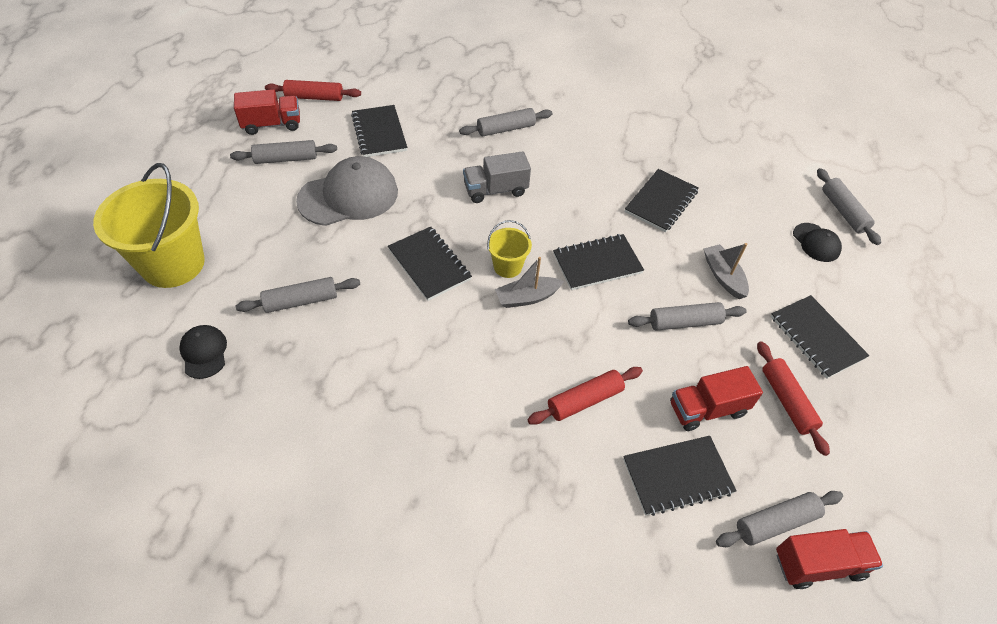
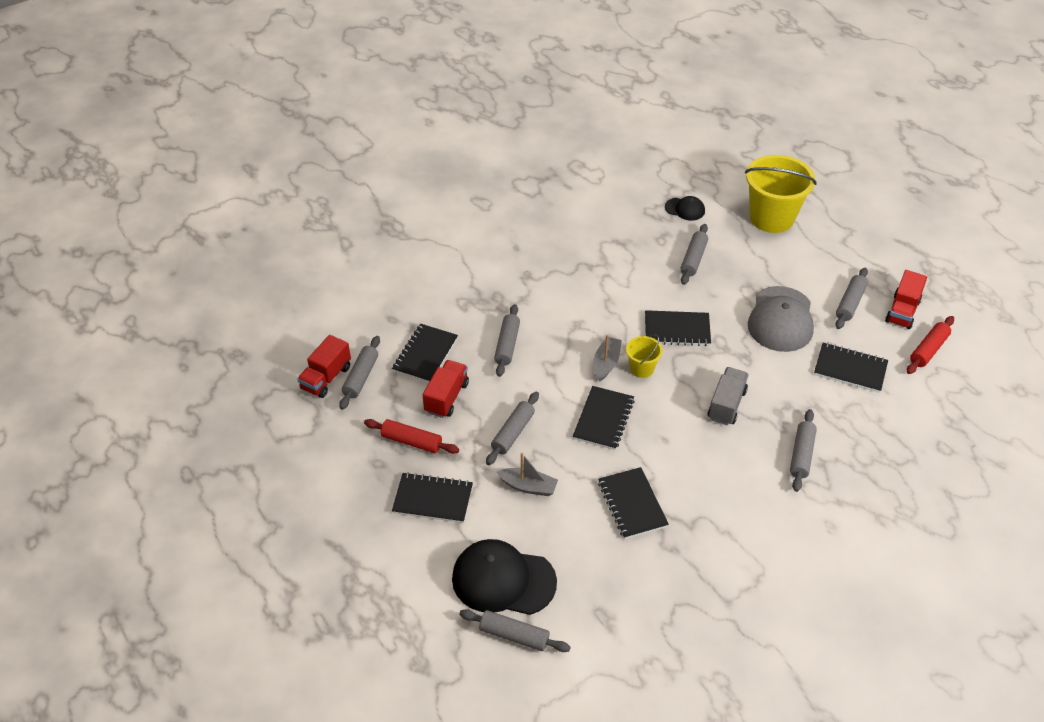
camera: 130 degrees right, 5 degrees down
(584, 400) = (507, 345): red rolling pin -> grey rolling pin
(816, 242) = (503, 580): black cap -> black cap, size x1.98

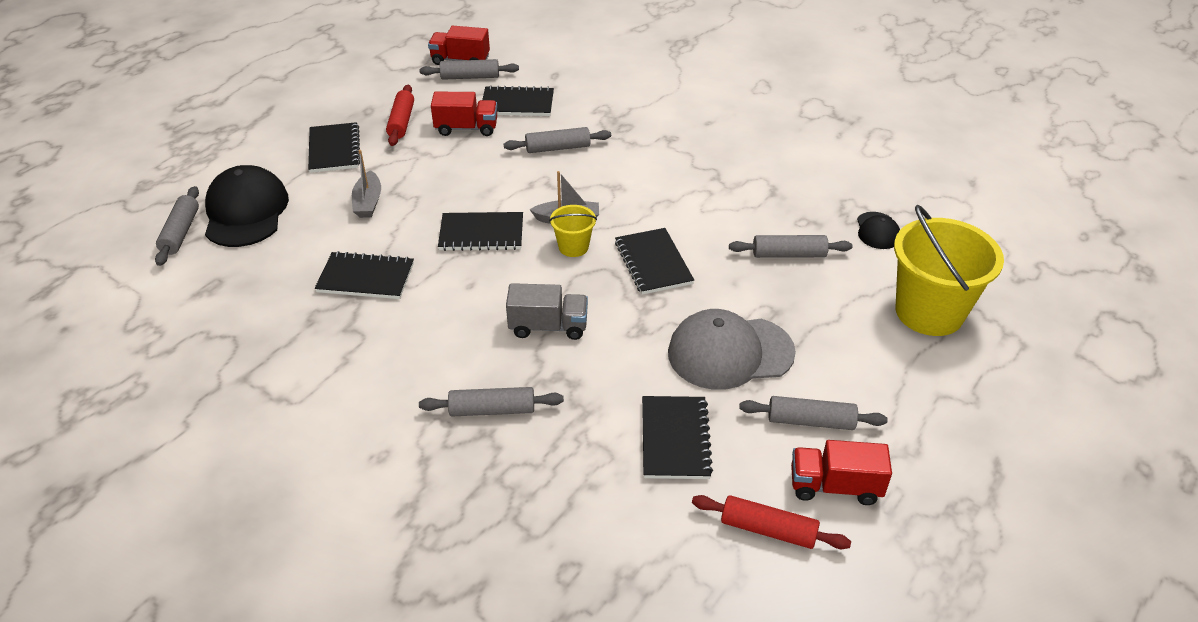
camera: 70 degrees right, 5 degrees down
(513, 433) = (436, 177): grey rolling pin -> none
(632, 504) = (366, 278): black notebook -> black notebook turned 45 degrees clockwise

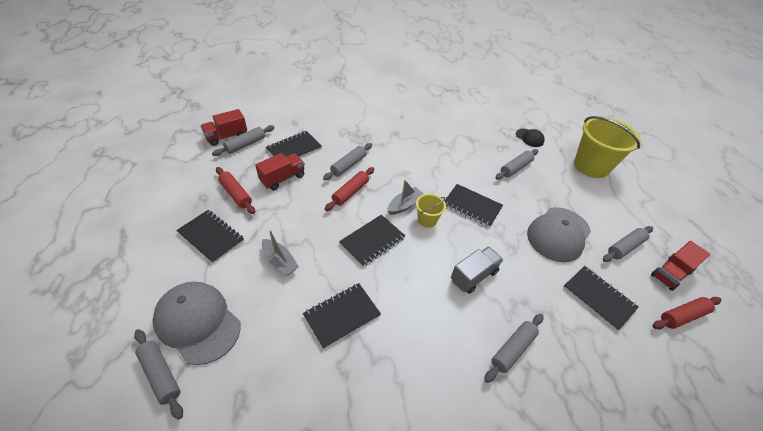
camera: 45 degrees left, 5 degrees up
(246, 212) = (197, 322): black cap -> grey cap
(522, 176) = (350, 192): none -> red rolling pin

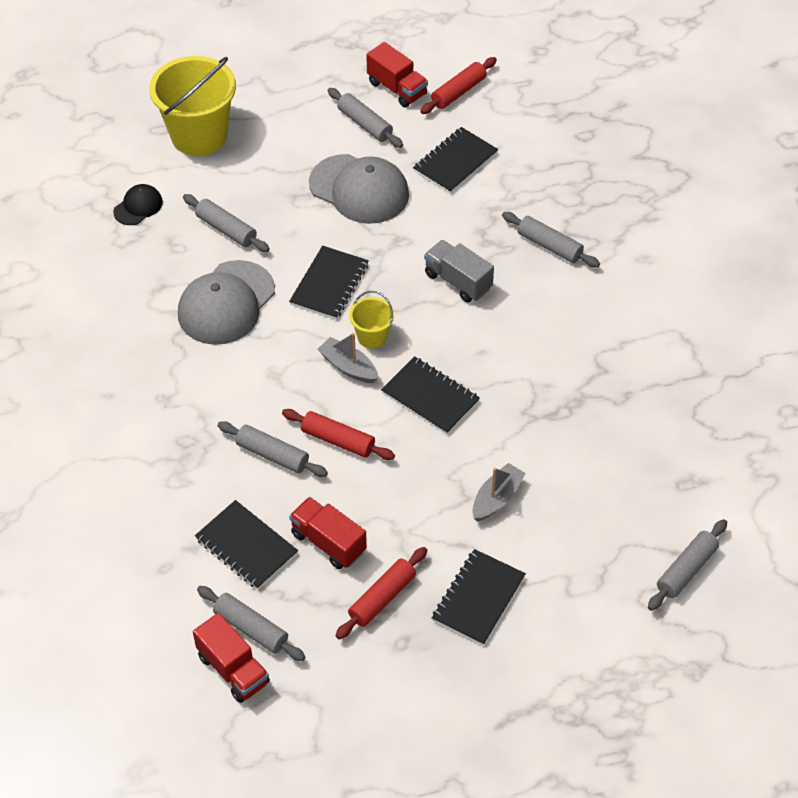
camera: 95 degrees left, 5 degrees up
(197, 322) = (614, 560): grey cap -> grey cap (226, 303)
(342, 315) = (557, 410): black notebook -> none
(682, 316) = (458, 92): red rolling pin -> red rolling pin turned 75 degrees clockwise

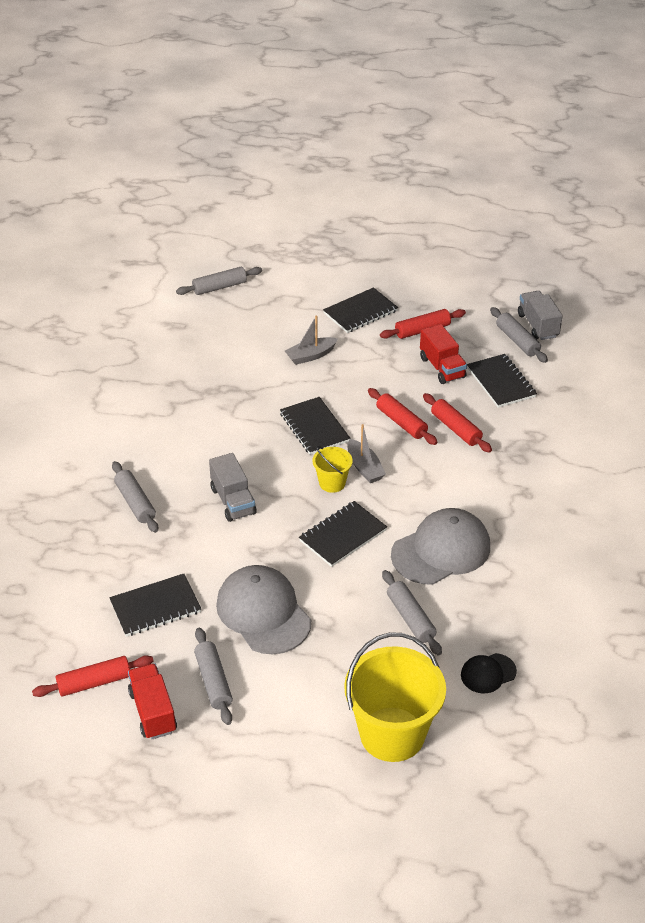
camera: 155 degrees left, 10 degrees down
(233, 669) = (538, 325): red truck -> grey truck
(272, 455) = (456, 429): grey rolling pin -> red rolling pin

